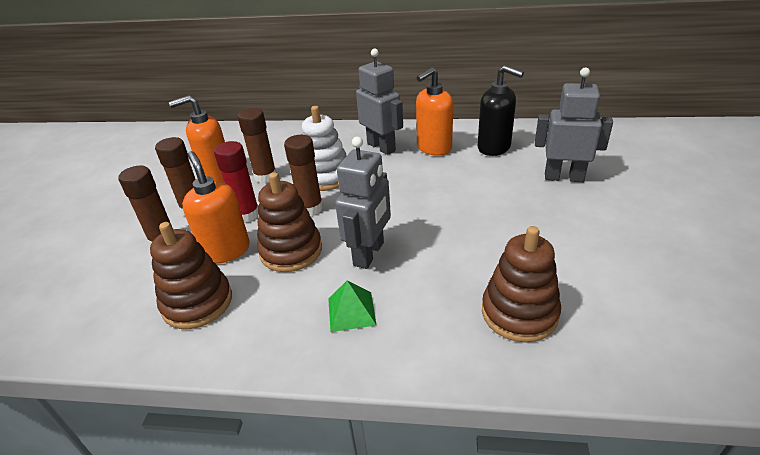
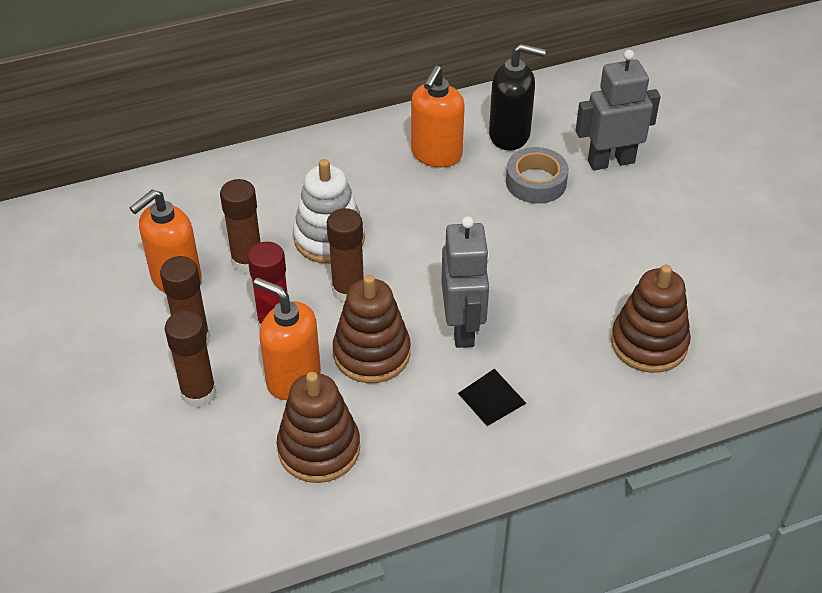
camera: 30 degrees left, 10 degrees up
(351, 311) = (491, 398): green pyramid -> black pyramid
(381, 147) = (367, 170): grey robot -> none
(495, 177) = (536, 182): none -> grey tape

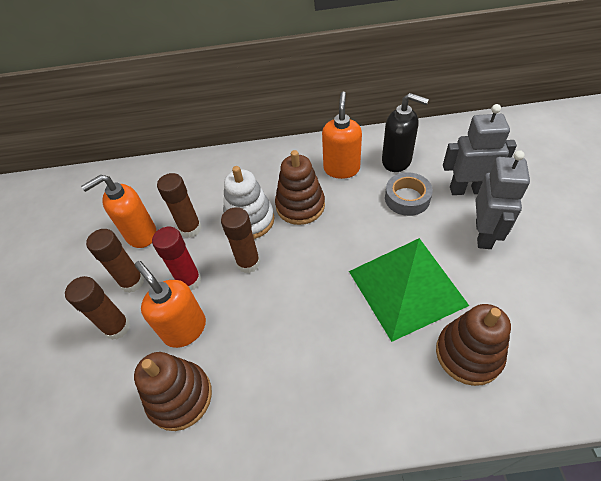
camera: 20 degrees right, 5 degrees up
(371, 353) = (247, 318): brown stacking toy -> brown stacking toy (300, 206)
(436, 155) = (341, 169): orange soap dispenser -> orange soap dispenser turned 150 degrees clockwise
(463, 328) = (321, 310): grey robot -> grey robot (484, 234)
(491, 398) = (325, 379): black pyramid -> none
(562, 287) = (406, 288): none -> green pyramid

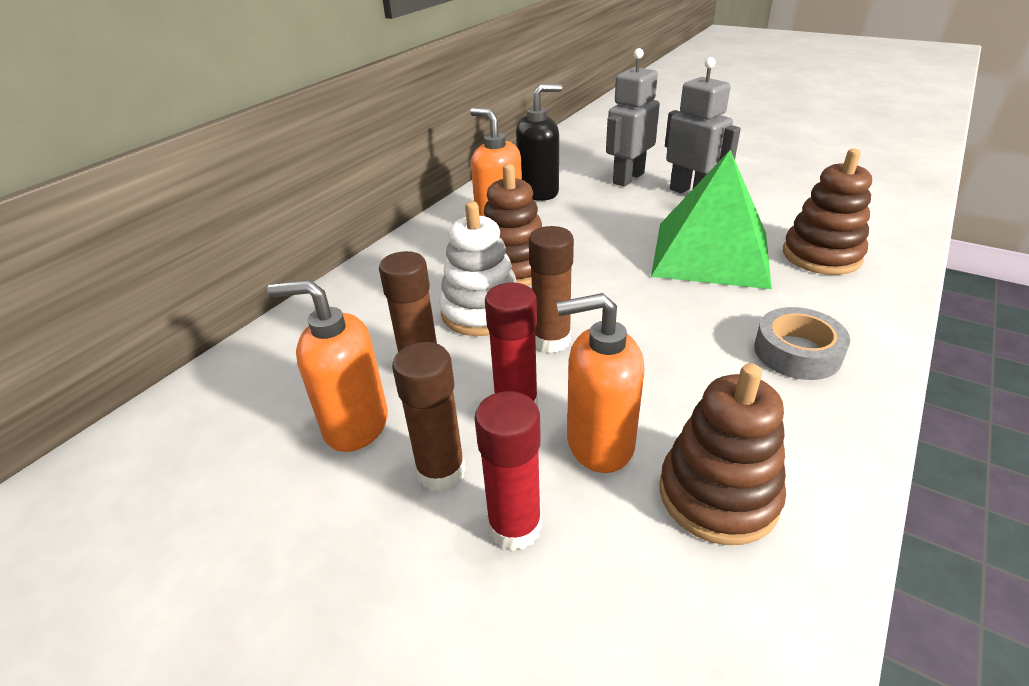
camera: 55 degrees left, 15 degrees down
(117, 327) = (515, 527): brown glue stick -> red glue stick
(141, 234) = (355, 425): orange soap dispenser -> orange soap dispenser turned 90 degrees clockwise
(407, 198) = (596, 207): grey tape -> grey tape (797, 352)

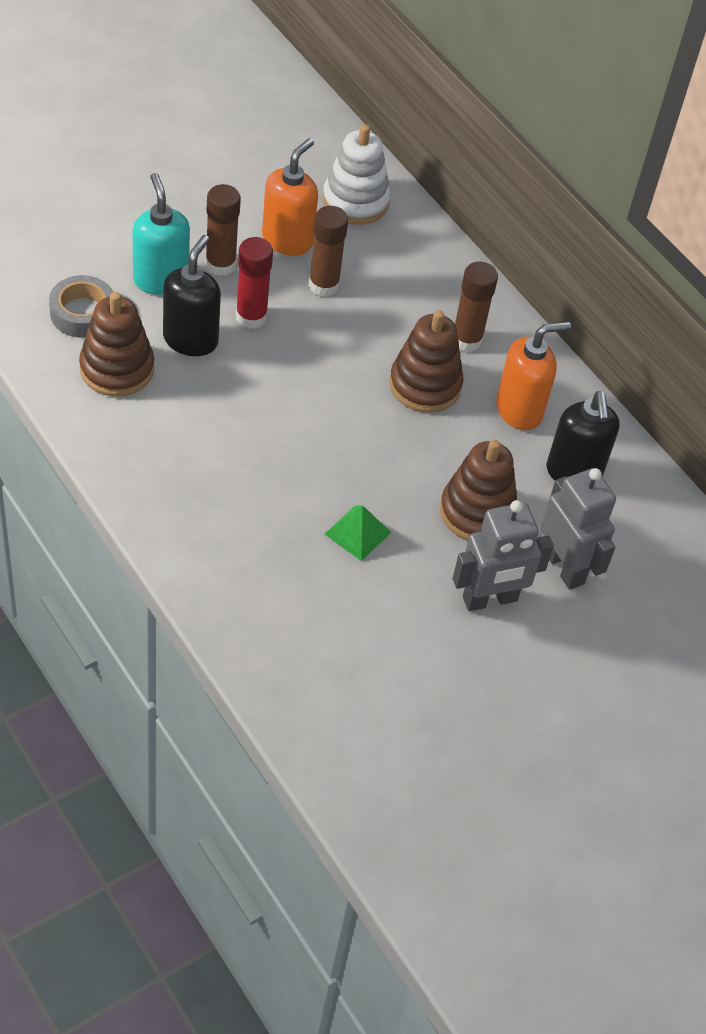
camera: 105 degrees right, 15 degrees up
(481, 312) = (371, 340): white stacking toy -> white stacking toy (355, 201)
(515, 527) = (160, 279): red glue stick -> turquoise soap dispenser
(551, 340) = (306, 363): brown glue stick -> brown glue stick (466, 340)
(599, 443) = (191, 339): orange soap dispenser -> black soap dispenser
(711, 253) = (357, 533): green pyramid -> green pyramid, size x0.41
(797, 352) = (194, 491): grey tape -> grey tape (82, 313)
(821, 255) = (299, 611): brown stacking toy -> brown stacking toy (477, 512)

